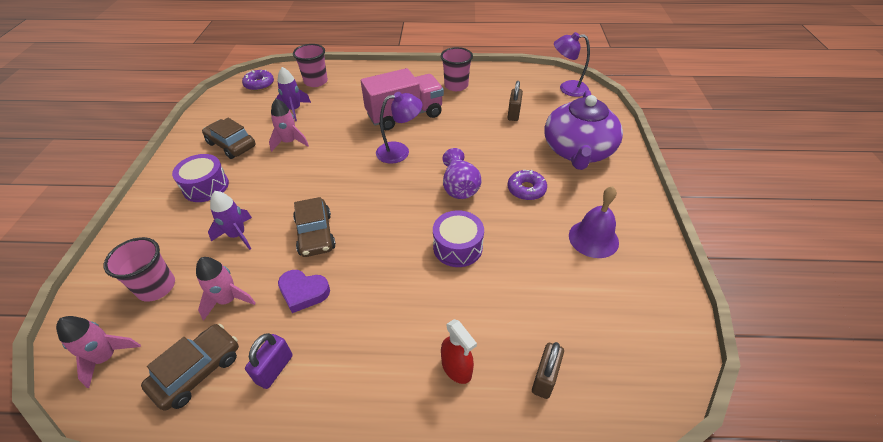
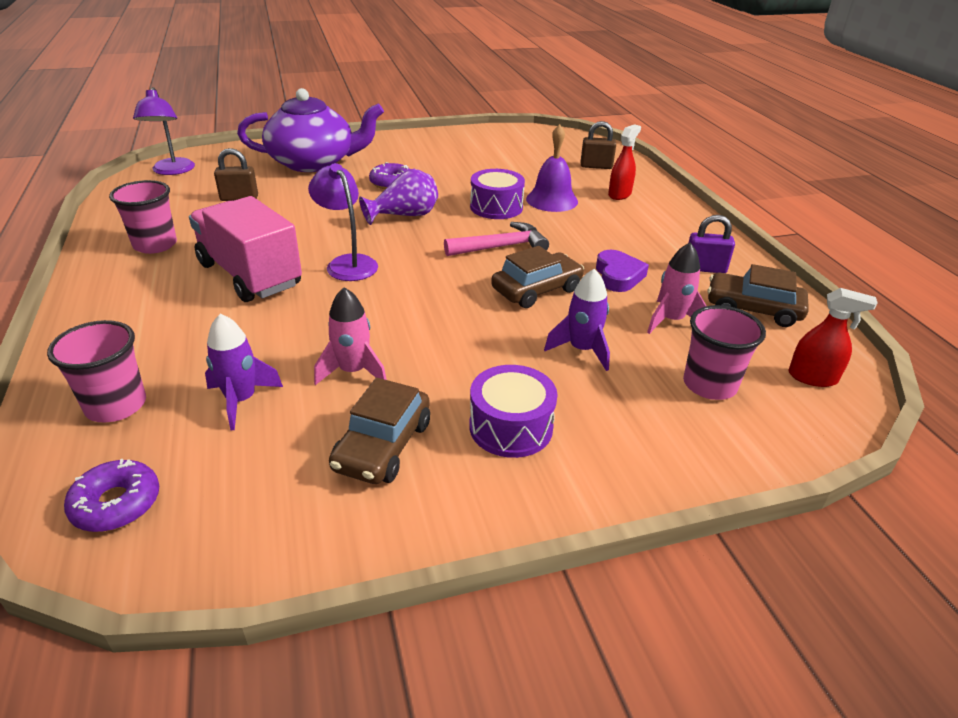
camera: 110 degrees left, 10 degrees down
(106, 357) = (812, 377): pink rocket -> red spray bottle
(385, 231) = (501, 247): none -> pink hammer
(593, 238) = (445, 154): purple bell -> purple bell (552, 200)

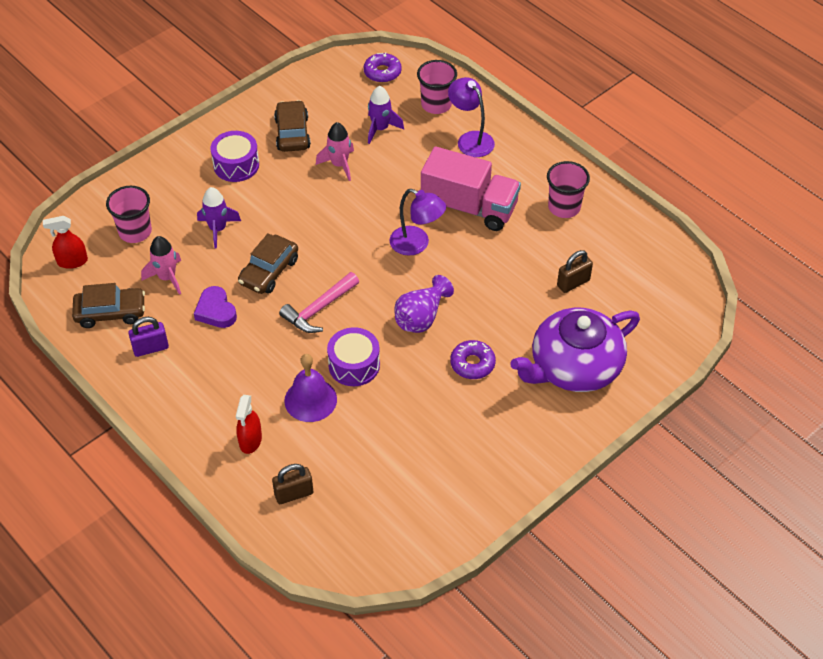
camera: 155 degrees right, 15 degrees up
(172, 171) = (675, 296): purple lamp -> purple lamp (470, 139)

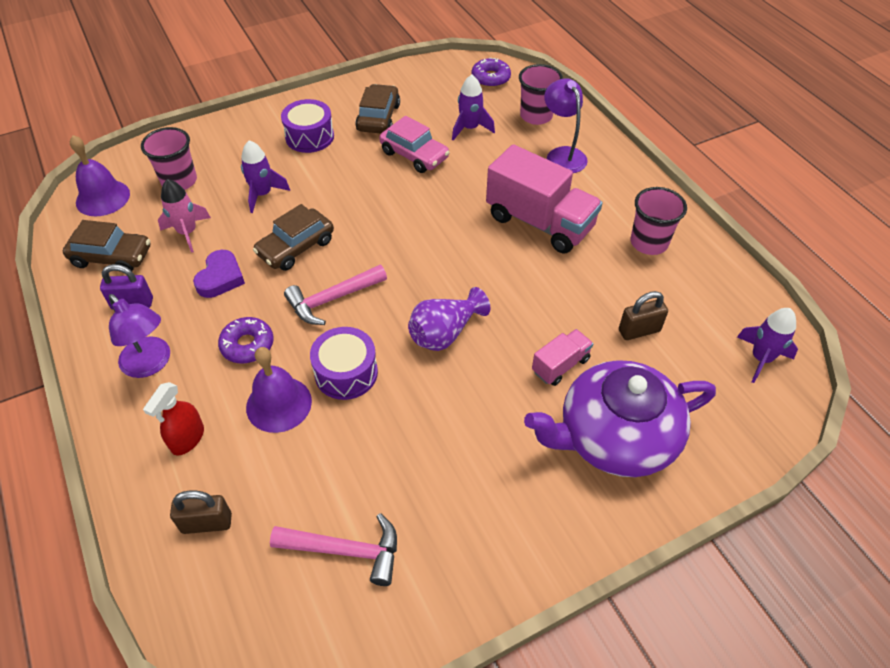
camera: 15 degrees right, 0 degrees up
(72, 261) = (103, 198): red spray bottle -> purple bell
(216, 311) = (220, 278): purple heart -> purple heart turned 150 degrees counterclockwise
(339, 165) = (414, 155): pink rocket -> pink car
(404, 487) = (346, 550): none -> pink hammer
(416, 244) = (468, 250): purple lamp -> purple lamp (151, 364)
(472, 364) = (488, 403): purple donut -> purple donut (247, 345)
(519, 323) = (560, 365): none -> pink truck
(670, 285) = (761, 358): none -> purple rocket

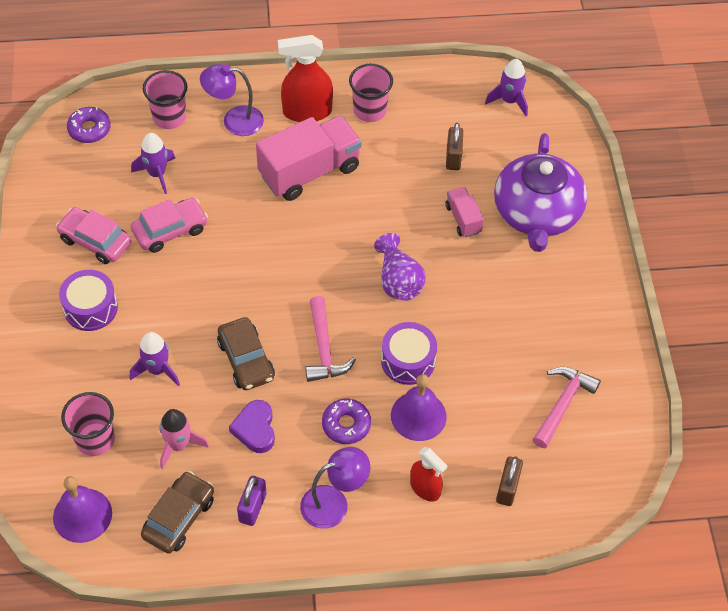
camera: 70 degrees left, 5 degrees up
(220, 278) = (255, 429): purple heart -> purple heart turned 135 degrees counterclockwise
(378, 117) = (95, 241): brown car -> pink car
(611, 198) = (307, 111): none -> red spray bottle

